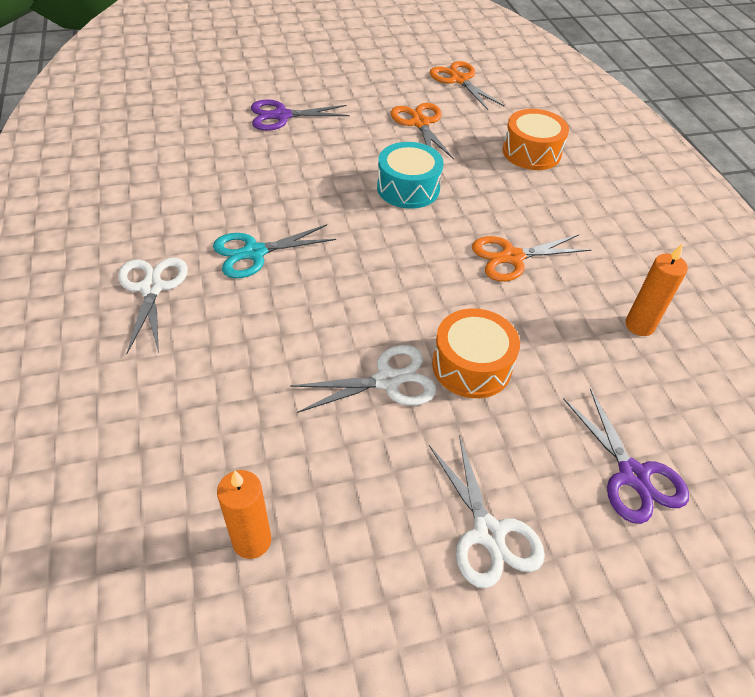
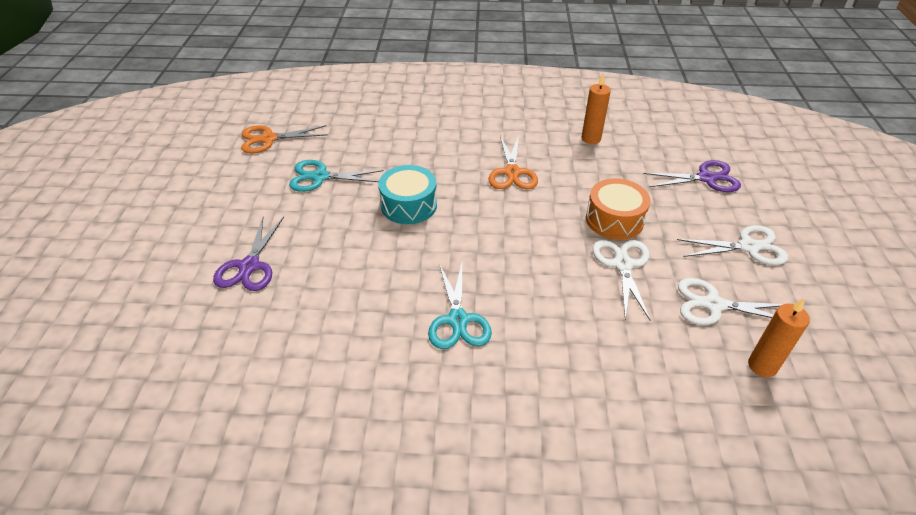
camera: 70 degrees left, 5 degrees down
(151, 288) = (483, 406): white scissors -> white scissors (713, 305)
(420, 123) = (320, 177): orange scissors -> turquoise scissors
(531, 152) = (394, 130): orange drum -> none

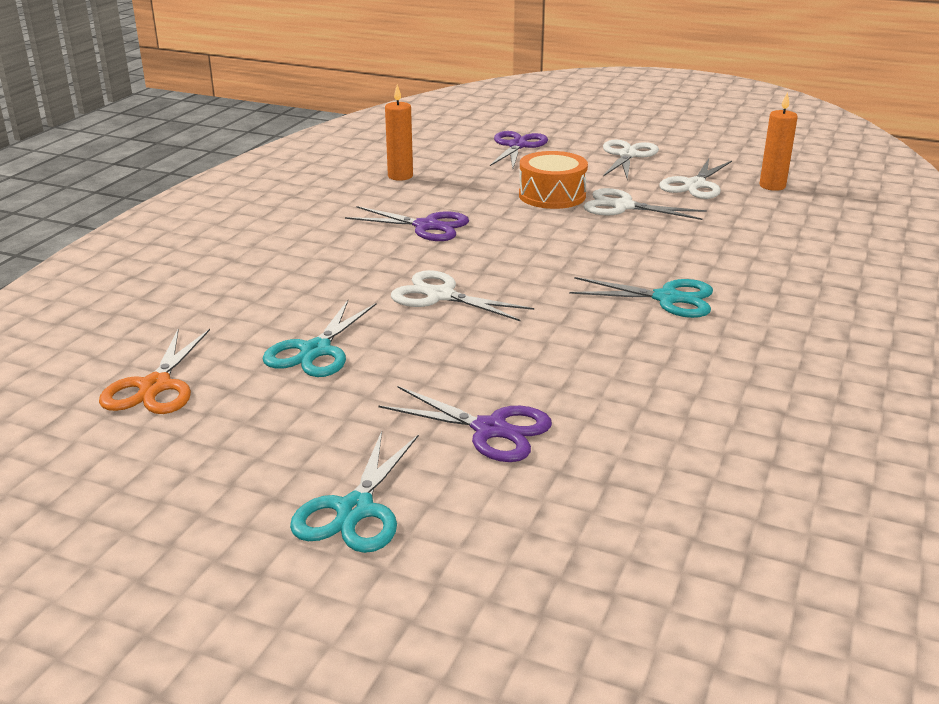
camera: 70 degrees left, 15 degrees down
(166, 236) = (355, 510): none -> turquoise scissors
(409, 205) = (440, 296): turquoise drum -> white scissors
(512, 173) = (427, 226): orange scissors -> purple scissors

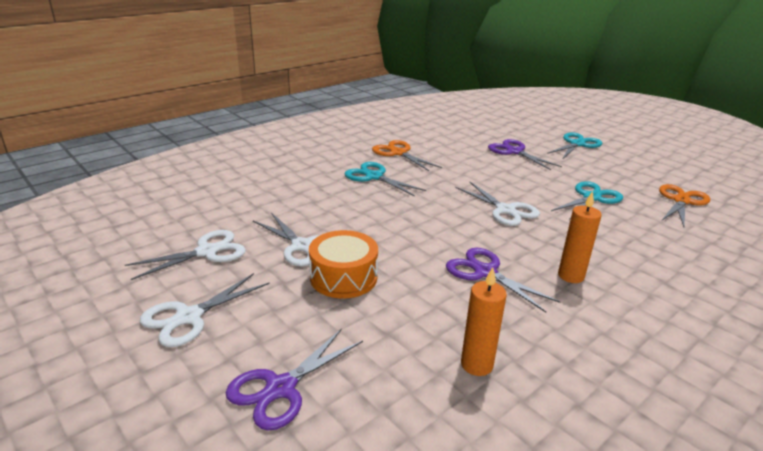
camera: 155 degrees left, 0 degrees up
(695, 356) = (398, 153): none -> orange scissors
(772, 186) = (154, 232): orange candle -> orange candle (570, 276)

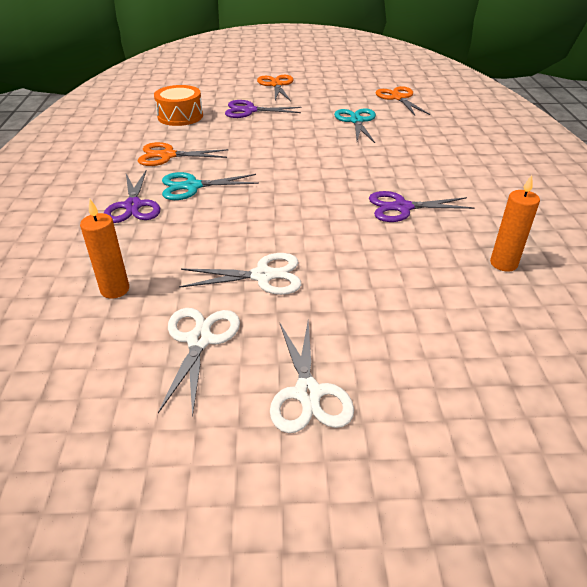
camera: 50 degrees left, 10 degrees up
(280, 388) = (461, 371): purple scissors -> purple scissors (133, 206)
(343, 277) = (339, 274): orange drum -> orange drum (180, 116)
(506, 210) = (330, 158): white scissors -> none
(570, 276) = (440, 179): orange candle -> orange candle (115, 290)
(577, 144) = (276, 85): turquoise scissors -> orange scissors

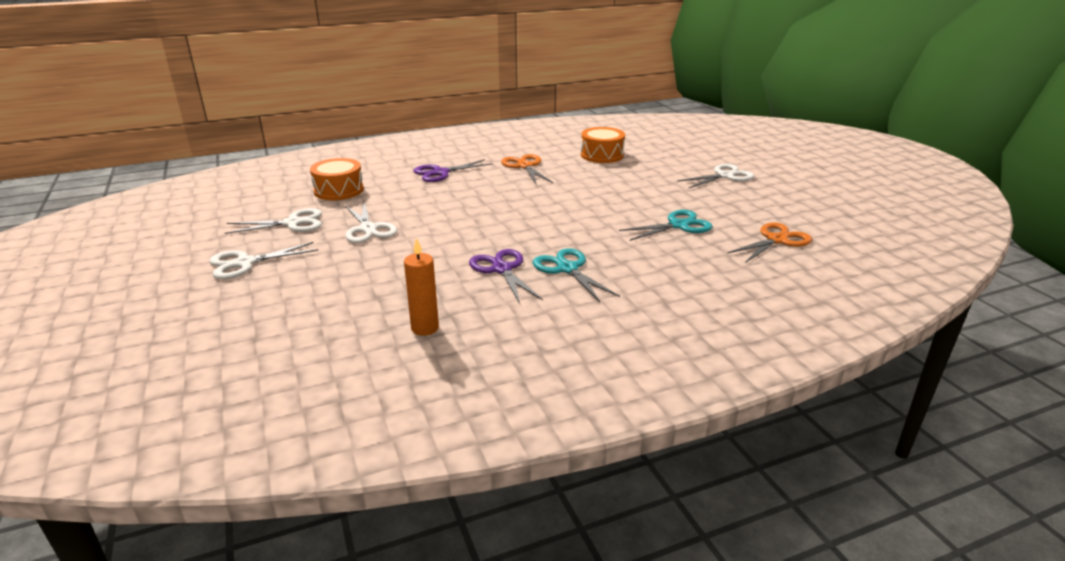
camera: 70 degrees right, 10 degrees down
(115, 290) = (339, 190): orange candle -> orange drum
(192, 186) = (481, 184): turquoise scissors -> turquoise scissors (567, 269)
(249, 111) = (645, 176): purple scissors -> none
(276, 85) = (725, 176): orange scissors -> white scissors

